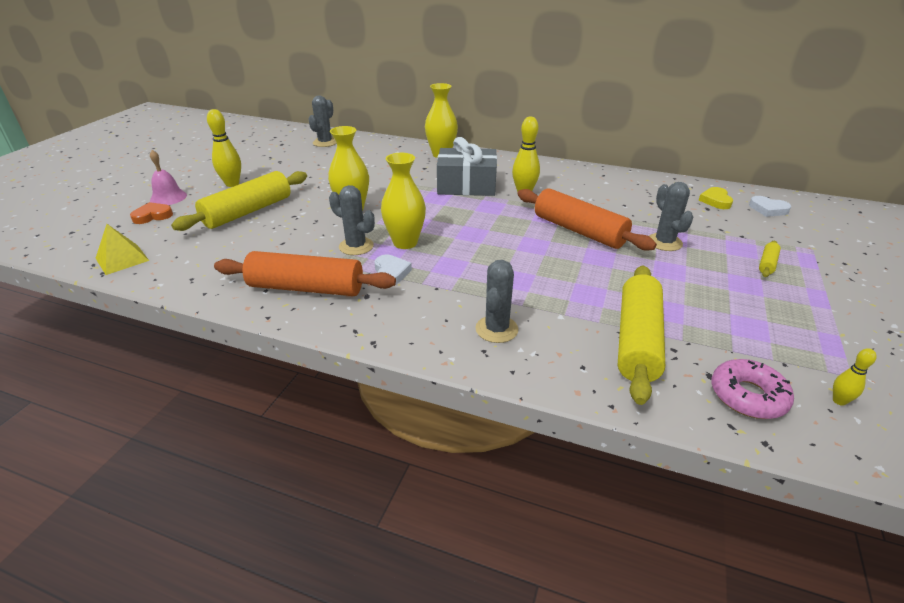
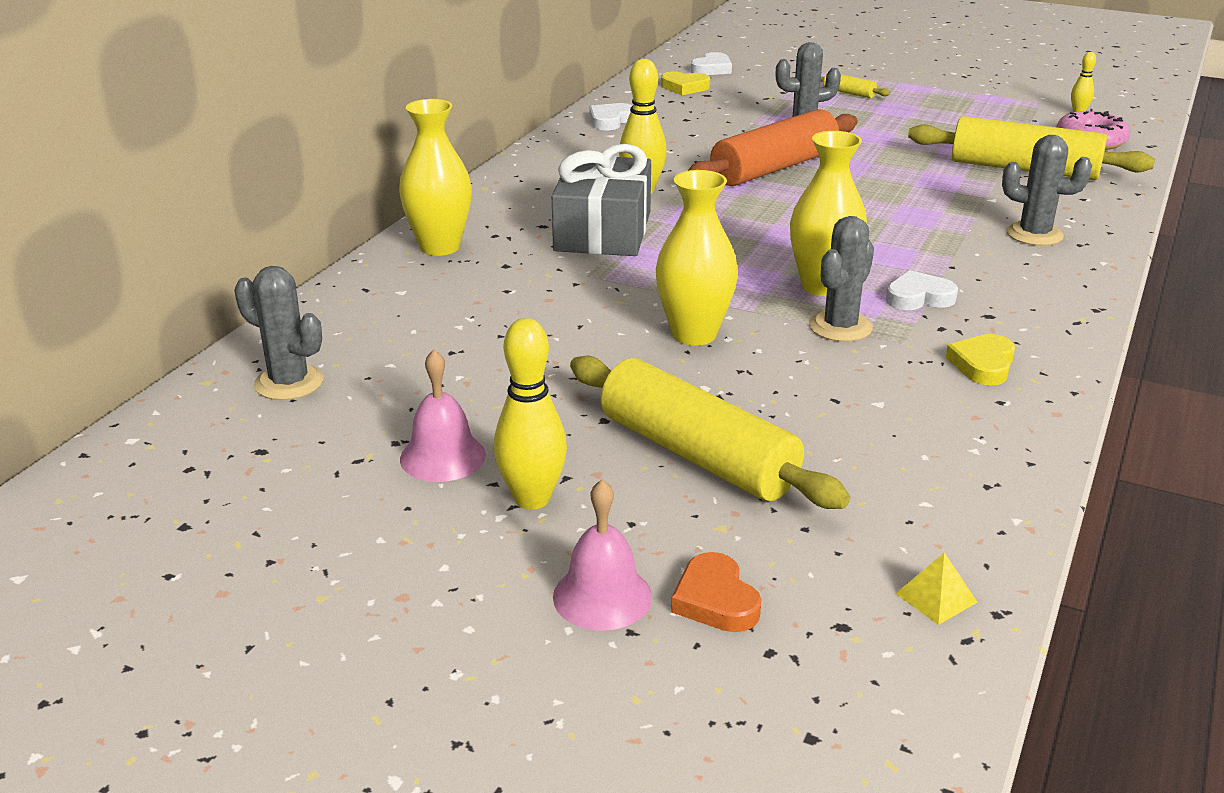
camera: 85 degrees left, 5 degrees down
(122, 259) = (936, 598): yellow pyramid -> yellow pyramid, size x0.59
(266, 168) = (442, 456): none -> pink bell
(306, 288) = (983, 364): orange rolling pin -> yellow heart
(630, 181) = (610, 121): none -> white heart

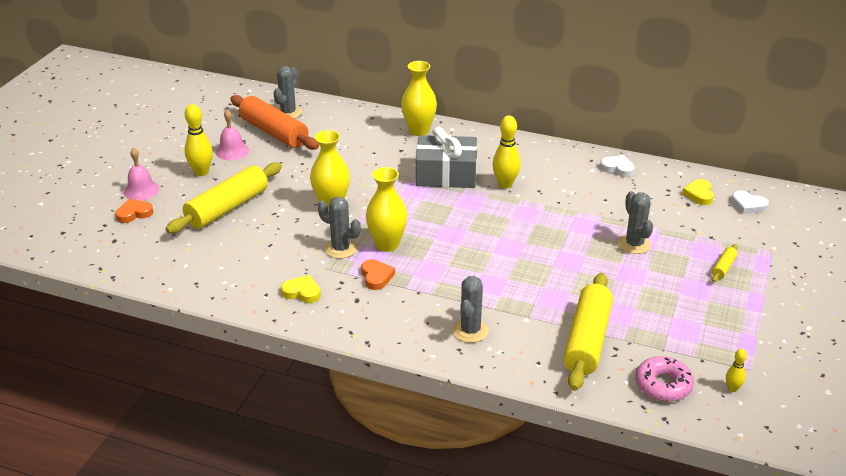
camera: 85 degrees right, 5 degrees up
(774, 168) = (554, 231): orange rolling pin -> orange rolling pin (274, 132)
(919, 297) = (376, 277): white heart -> orange heart
(936, 598) = (124, 263): yellow pyramid -> none

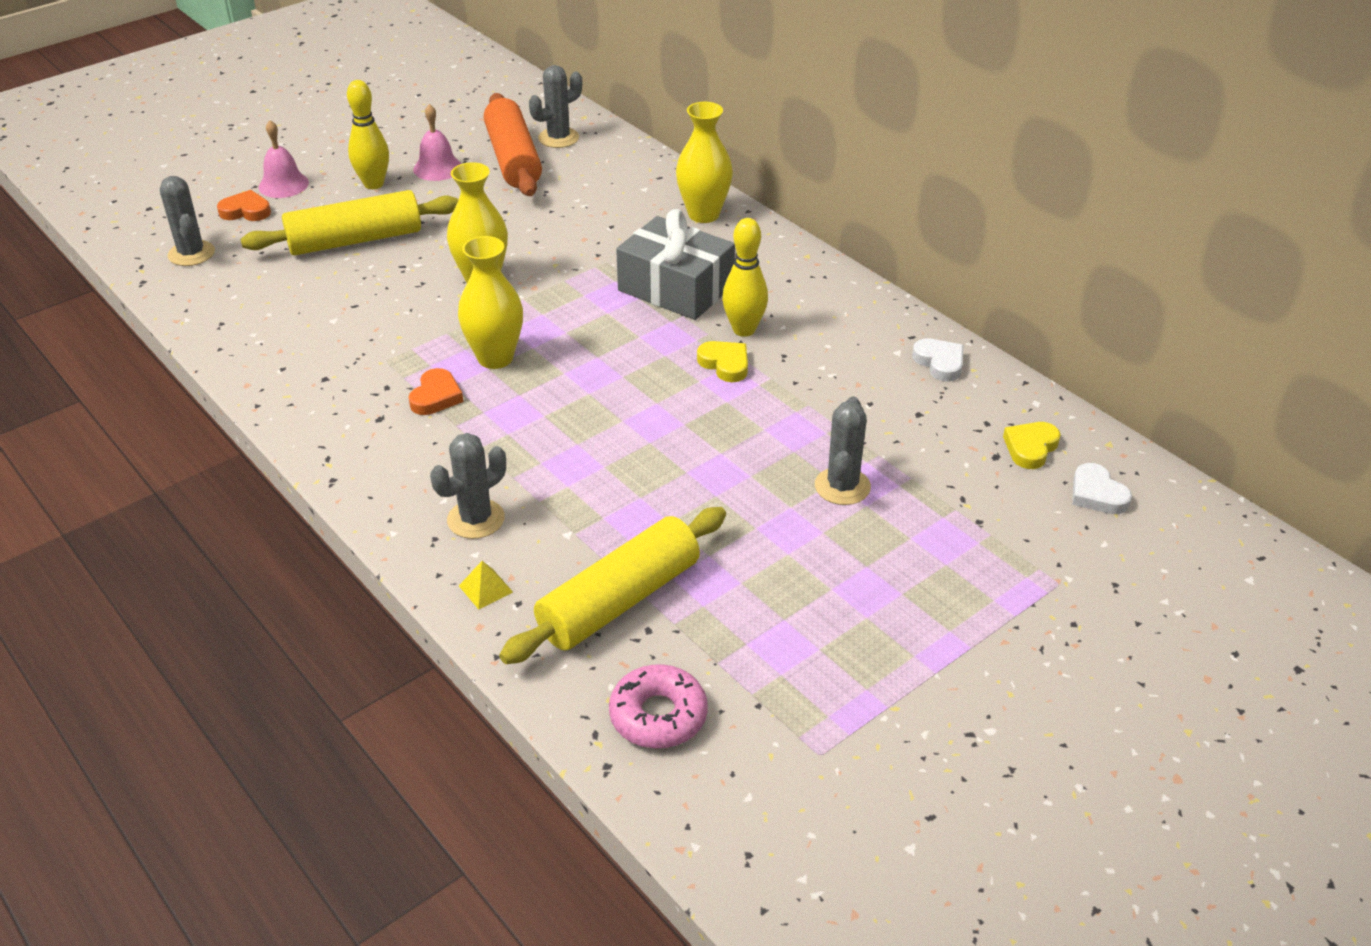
camera: 30 degrees right, 5 degrees up
(302, 292) = (326, 382): yellow heart -> yellow heart (725, 364)
(341, 249) = (432, 342): grey cactus -> grey cactus (191, 254)
(514, 362) = (486, 589): none -> yellow pyramid
(723, 267) = (947, 576): yellow rolling pin -> none
(732, 388) = (758, 770): yellow bowling pin -> none

